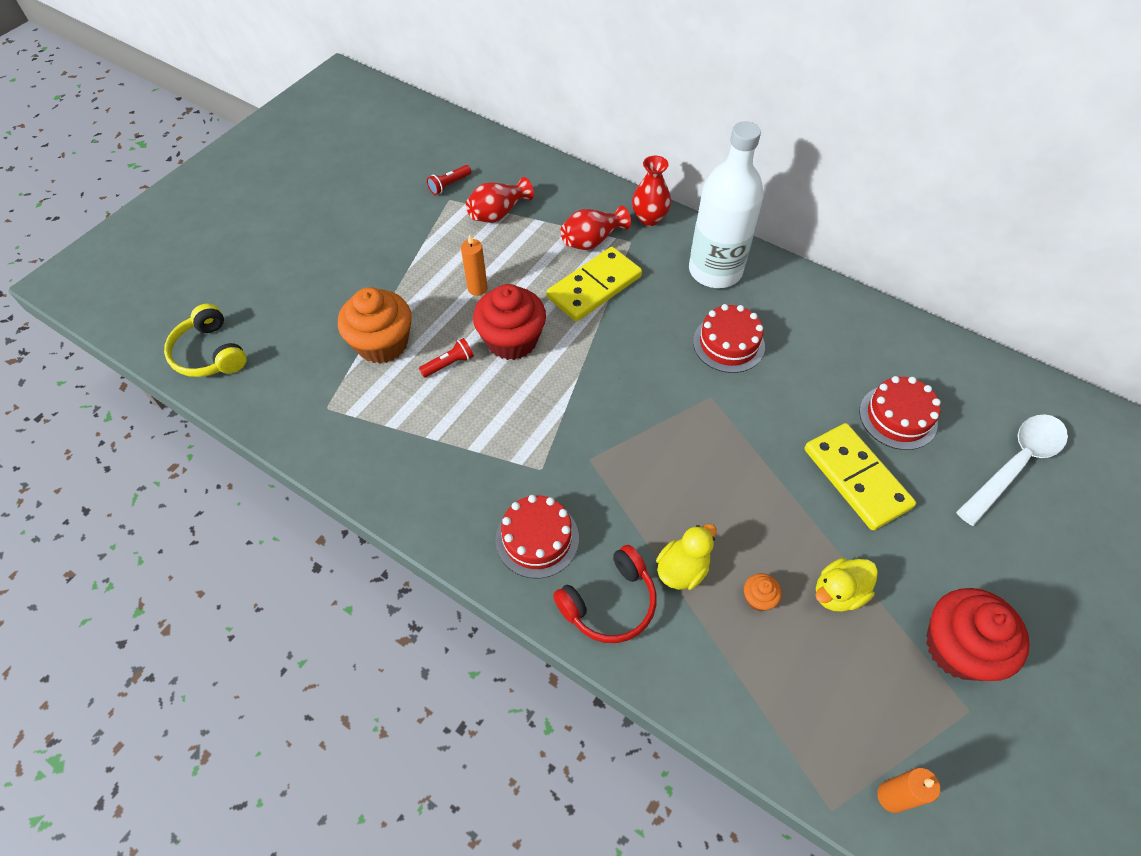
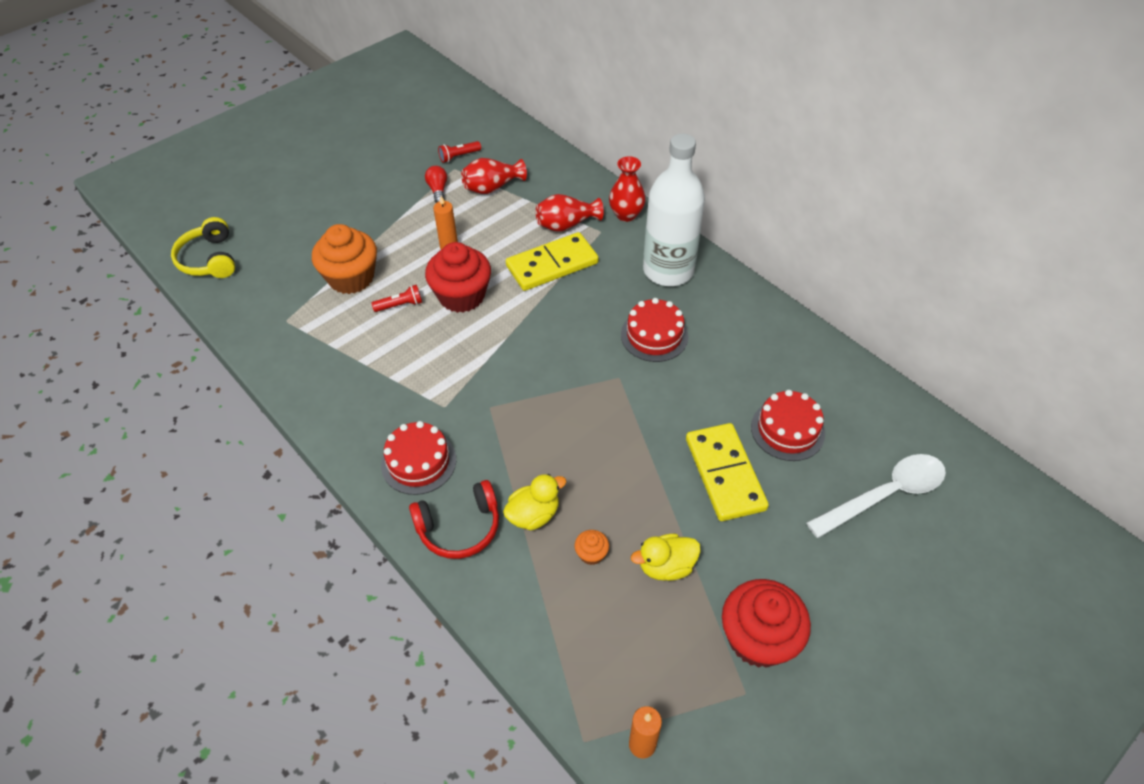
camera: 15 degrees right, 5 degrees down
(441, 226) = (438, 190): none -> red light bulb

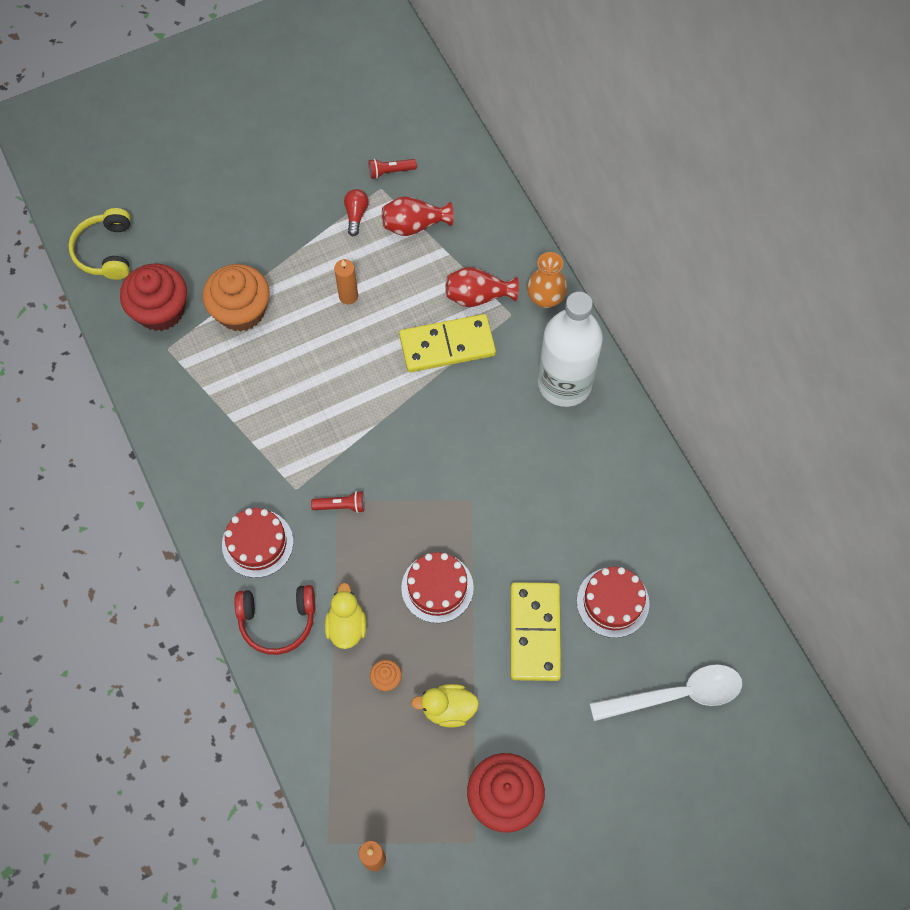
camera: 15 degrees right, 15 degrees up
(400, 305) = (282, 358): red flashlight -> red flashlight (341, 506)
(461, 296) = (345, 362): red cupcake -> red cupcake (160, 310)
(533, 515) = (346, 626): yellow duck -> yellow duck turned 75 degrees counterclockwise
(626, 214) = (545, 298): red vase -> orange vase
(654, 335) = (522, 460): red cake -> red cake (437, 588)

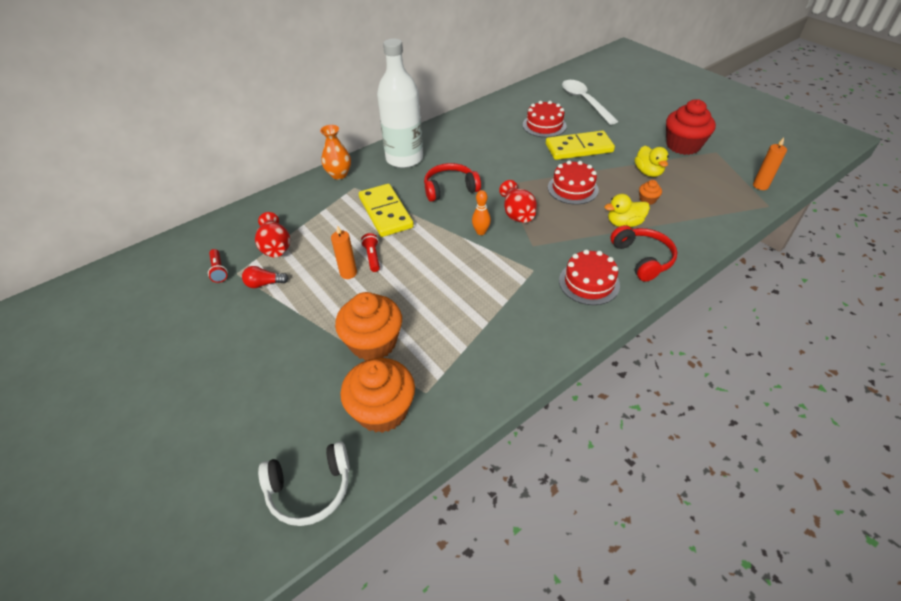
camera: 100 degrees left, 20 degrees down
(106, 251) = (310, 488): yellow headphones -> white headphones
(160, 310) = (382, 410): red cupcake -> orange cupcake
(341, 506) = (536, 243): red flashlight -> red flashlight (372, 257)
(379, 447) = (481, 232): none -> orange bowling pin
(478, 296) = (341, 204): red vase -> red vase (517, 213)
(478, 429) = (450, 189): none -> red headphones

